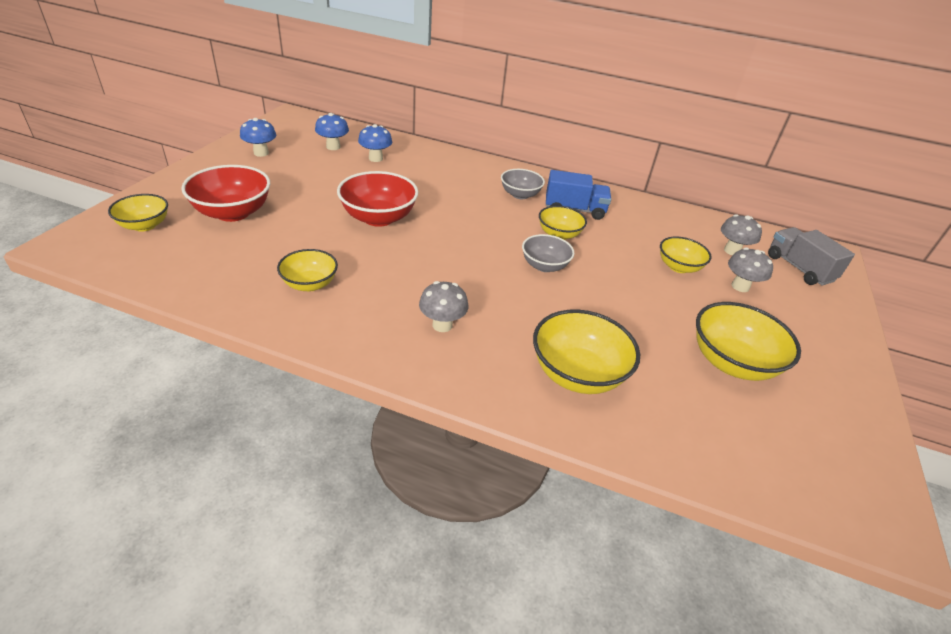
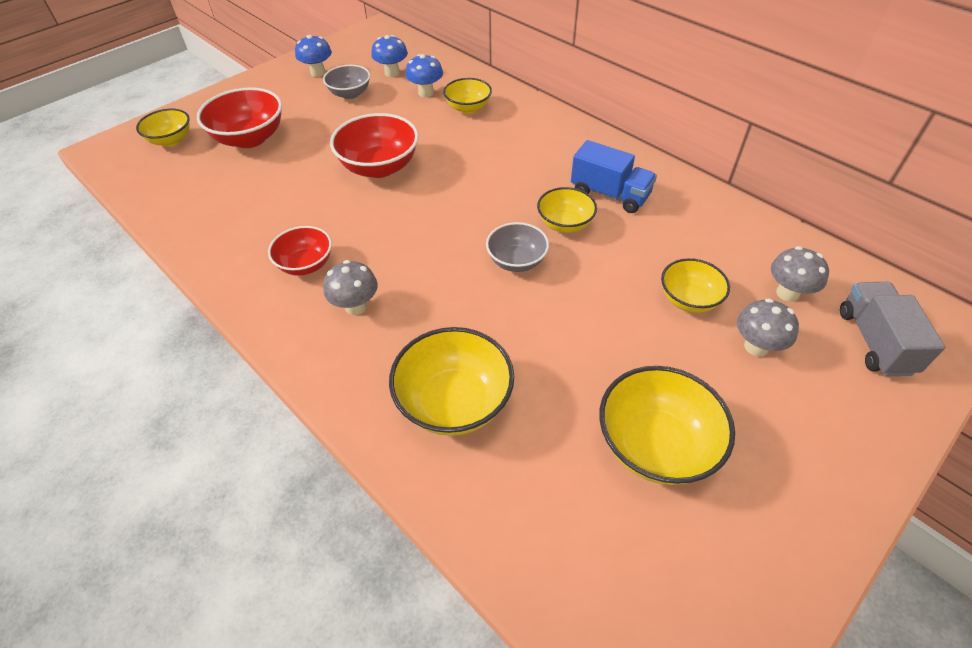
camera: 30 degrees right, 10 degrees up
(310, 284) = (265, 231): yellow bowl -> yellow bowl (468, 108)
(371, 303) = (306, 264): none -> red bowl
(520, 195) = (556, 163): grey bowl -> grey bowl (350, 94)

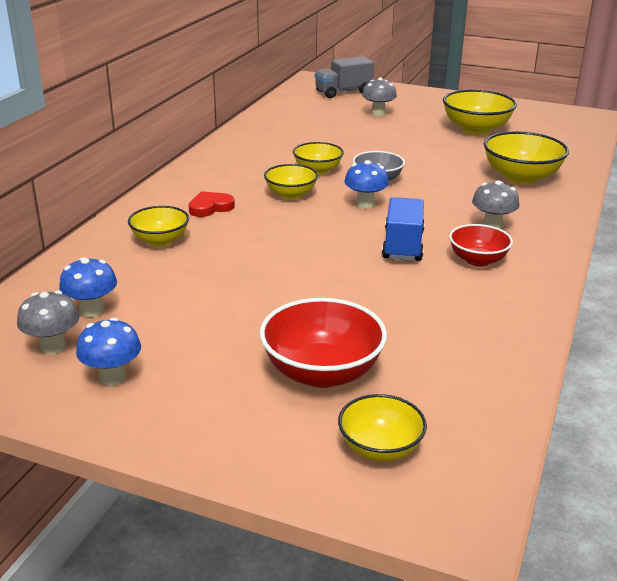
camera: 115 degrees left, 20 degrees down
(350, 94) = (164, 328): grey bowl -> none
(379, 167) = (308, 263): red bowl -> none
(426, 93) = (137, 273): blue mushroom -> blue mushroom (365, 204)
(512, 140) = (210, 207): none -> red heart
(609, 194) = (265, 160): blue truck -> blue truck (403, 245)
(689, 299) = (357, 130): yellow bowl -> yellow bowl (291, 194)
(787, 293) = (324, 109): grey mushroom -> grey mushroom (53, 347)

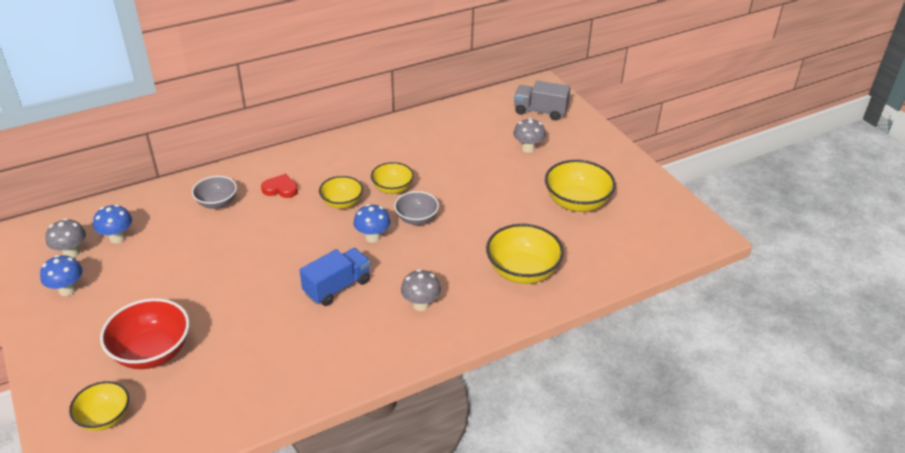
camera: 40 degrees right, 10 degrees up
(160, 240) = (217, 203): yellow bowl -> grey bowl
(477, 260) = (361, 327): red bowl -> none

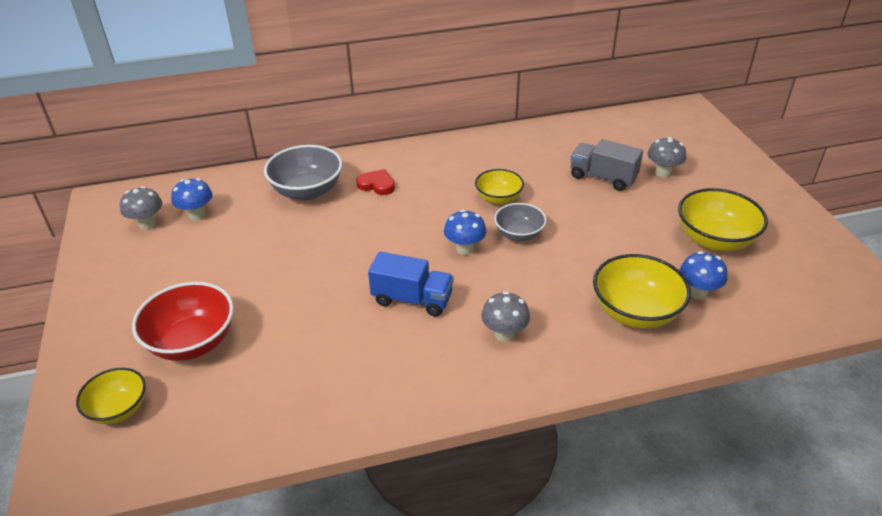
camera: 15 degrees right, 0 degrees up
(67, 290) = (130, 261): blue mushroom -> blue mushroom (697, 292)
(217, 203) = (307, 191): grey bowl -> grey bowl, size x1.61
(337, 287) = (412, 299): blue truck -> blue truck turned 45 degrees clockwise
(342, 203) = (439, 207): yellow bowl -> none
(540, 111) = (683, 134): grey truck -> grey truck (603, 177)

